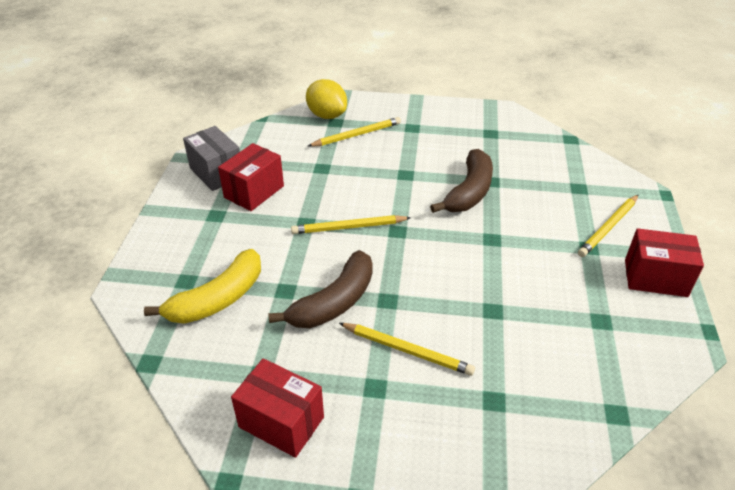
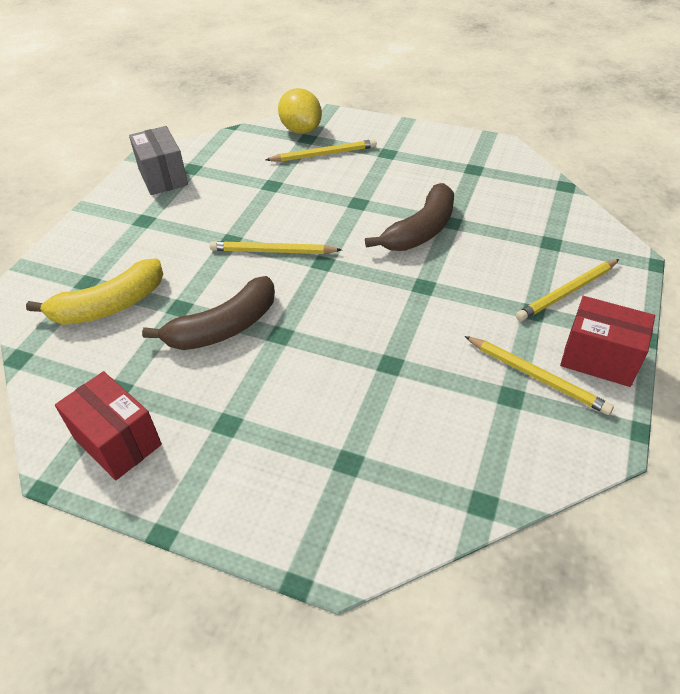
camera: 15 degrees right, 5 degrees up
(254, 192) = (192, 201): red box -> none
(407, 350) = (277, 391): yellow pencil -> yellow pencil (536, 377)

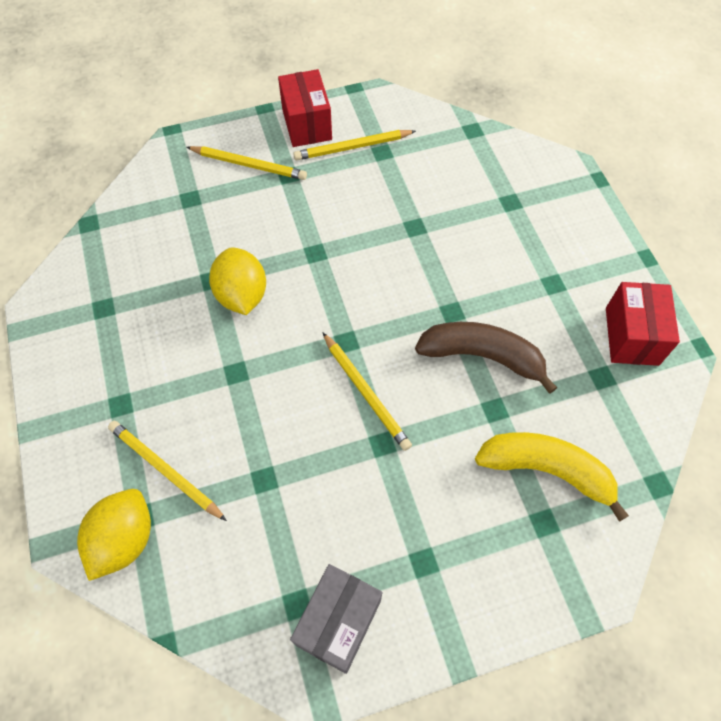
camera: 130 degrees left, 15 degrees up
(421, 230) = (242, 295): brown banana -> yellow lemon
(536, 377) = (353, 147): yellow pencil -> yellow pencil turned 105 degrees counterclockwise

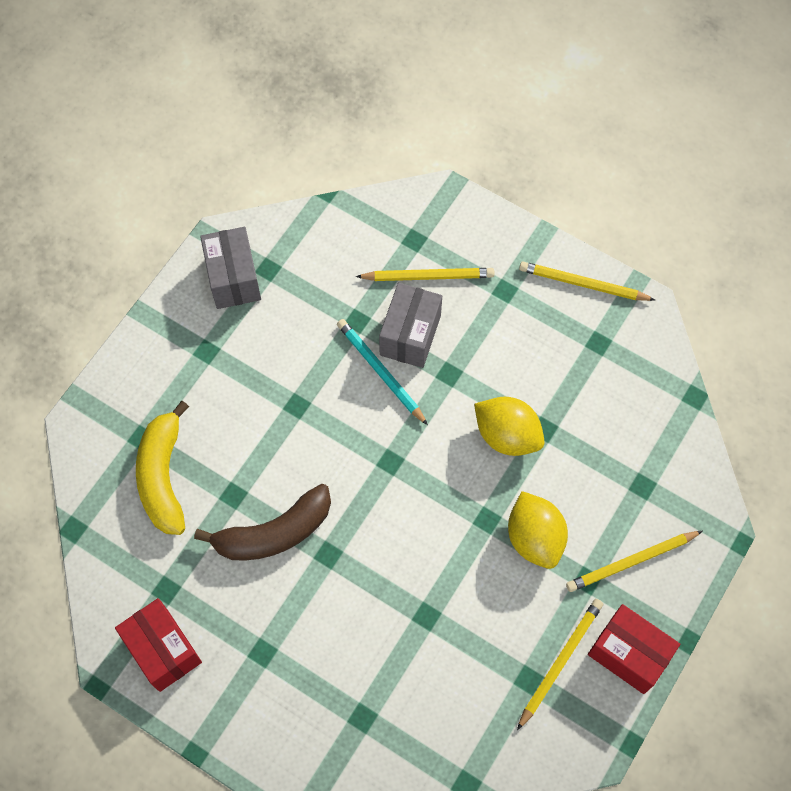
camera: 140 degrees right, 5 degrees up
(124, 539) = (410, 222): yellow lemon -> yellow lemon (534, 538)
(233, 429) = (410, 335): none -> grey box
(287, 417) = (381, 372): none -> turquoise pencil
(365, 392) = (340, 433): yellow pencil -> yellow pencil (583, 284)
(546, 470) = (163, 477): yellow banana -> yellow banana turned 105 degrees clockwise

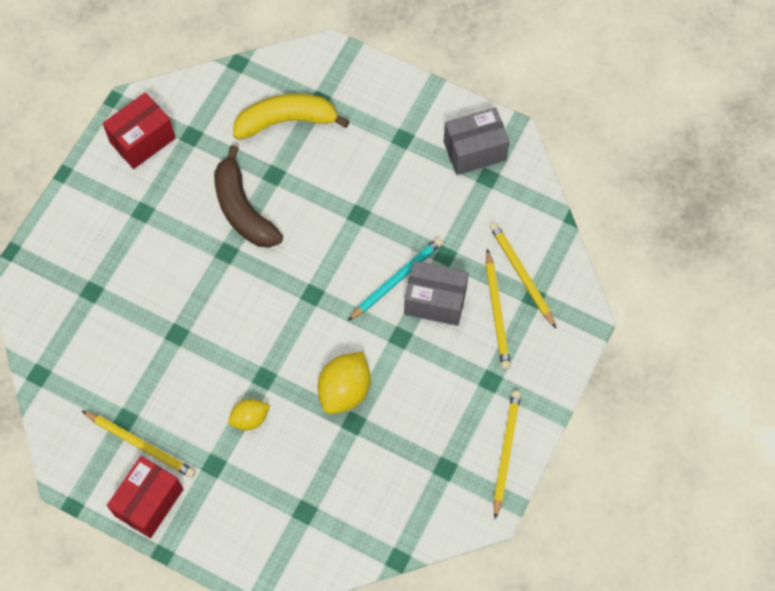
camera: 85 degrees right, 0 degrees up
(534, 538) = (250, 419): yellow lemon -> yellow lemon, size x0.61
(631, 561) = (232, 503): yellow pencil -> yellow pencil (521, 274)

